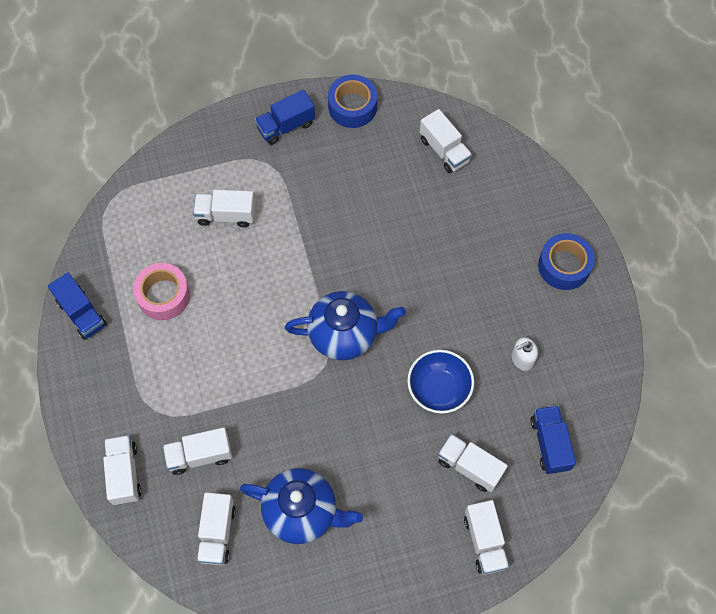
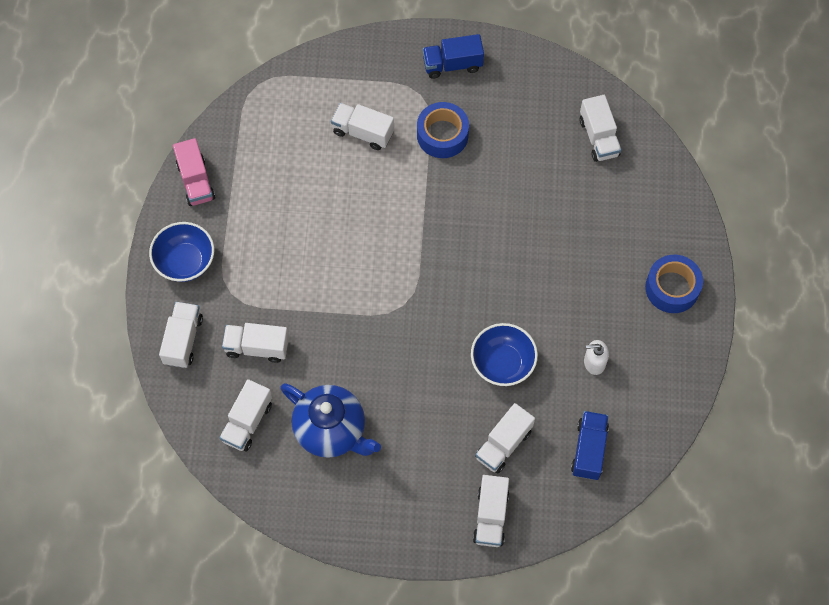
camera: 20 degrees right, 0 degrees up
(81, 313) = (196, 181): blue truck -> pink truck
(99, 395) = (185, 261): none -> blue bowl
(163, 295) = (277, 189): pink tape -> none
(344, 335) = (433, 282): blue teapot -> none
(352, 106) = (525, 66): blue tape -> blue tape (442, 135)
(469, 466) = (503, 444): white truck -> white truck turned 105 degrees counterclockwise

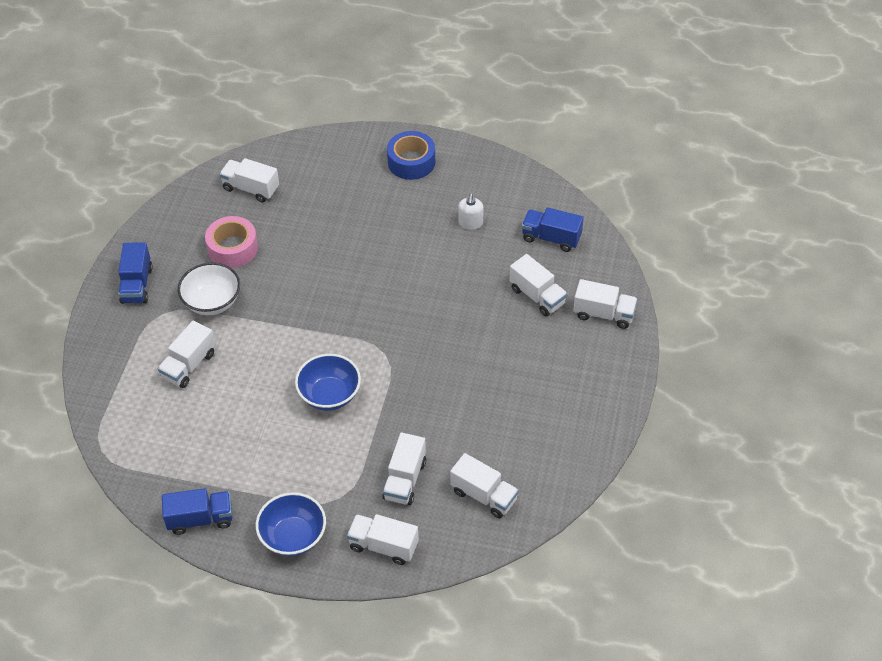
camera: 80 degrees left, 15 degrees down
(196, 181) = (200, 519): pink truck -> blue truck
(331, 430) = (504, 425): blue teapot -> none
(442, 135) = (212, 302): blue tape -> white bowl
(502, 363) = (459, 287): blue bowl -> blue bowl (329, 395)
(514, 138) = (233, 248): none -> pink tape
(598, 137) = (251, 189): white truck -> white truck turned 150 degrees counterclockwise

